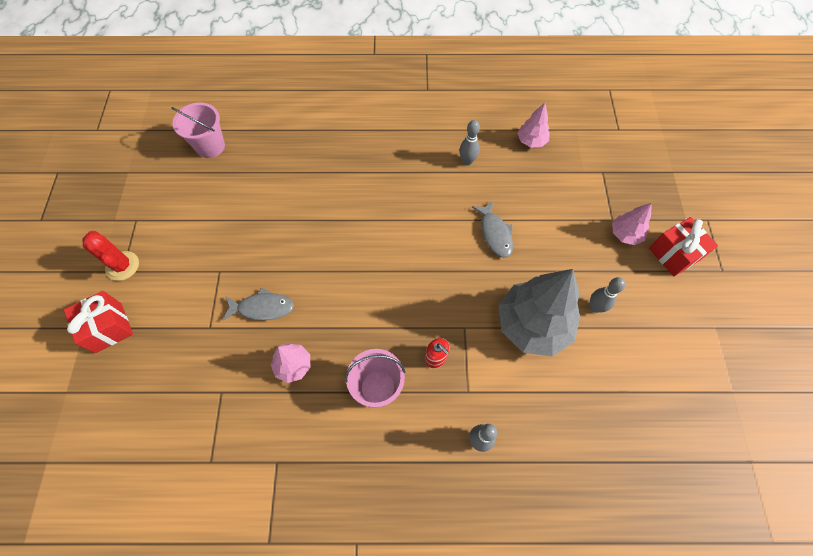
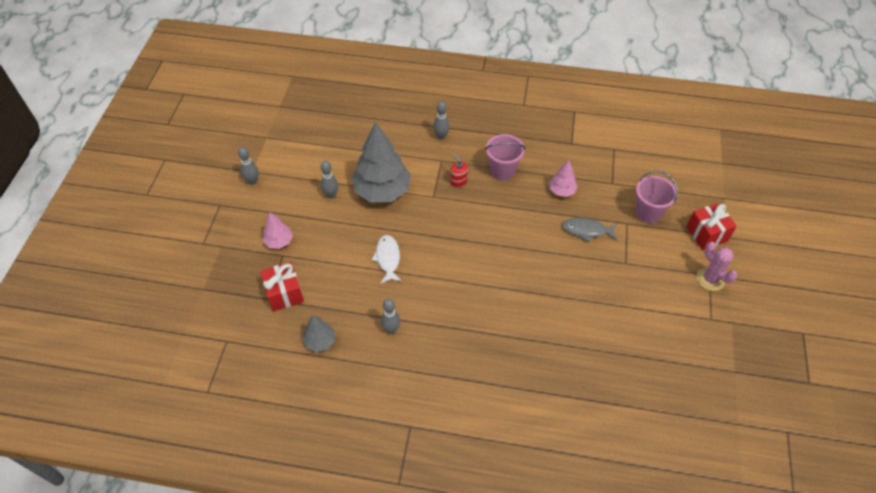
camera: 170 degrees left, 10 degrees down
(122, 266) = (710, 279): red cactus -> pink cactus
(210, 146) = (654, 388): pink bucket -> pink bucket (648, 213)
(495, 233) = (388, 258): grey fish -> white fish
(531, 141) = (320, 341): pink tree -> grey tree
(674, 254) = (249, 221): red gift -> red gift (284, 293)
(704, 311) = (252, 181): none -> grey bowling pin

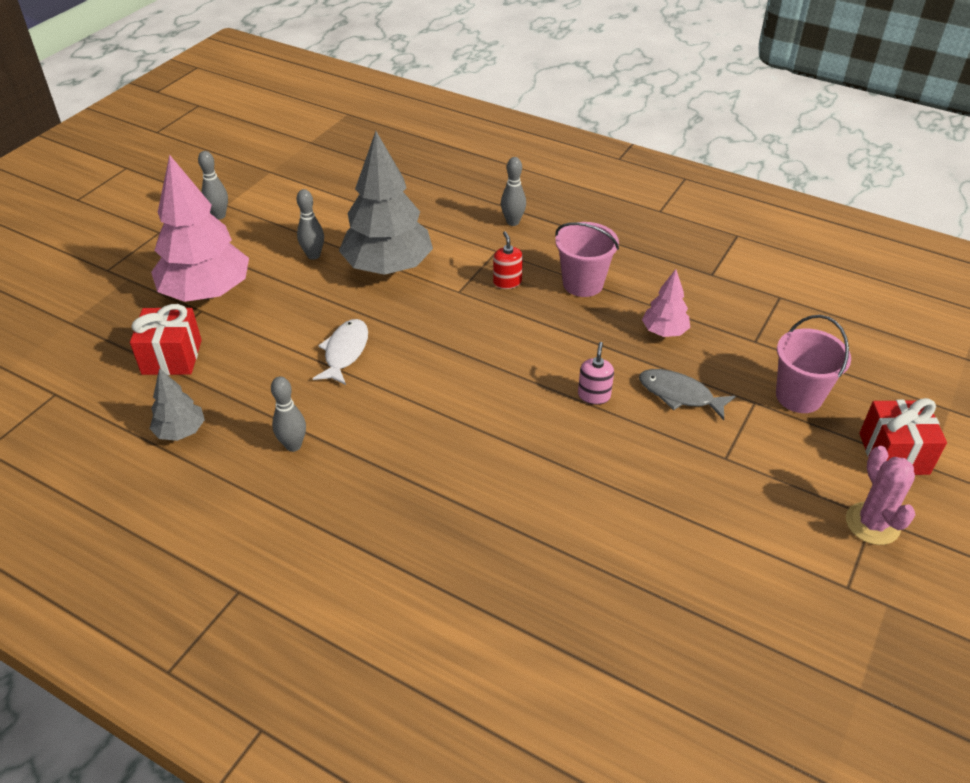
camera: 20 degrees right, 10 degrees down
(279, 241) = (206, 293): pink tree -> pink tree, size x2.06
(542, 245) = (594, 395): none -> pink soap dispenser

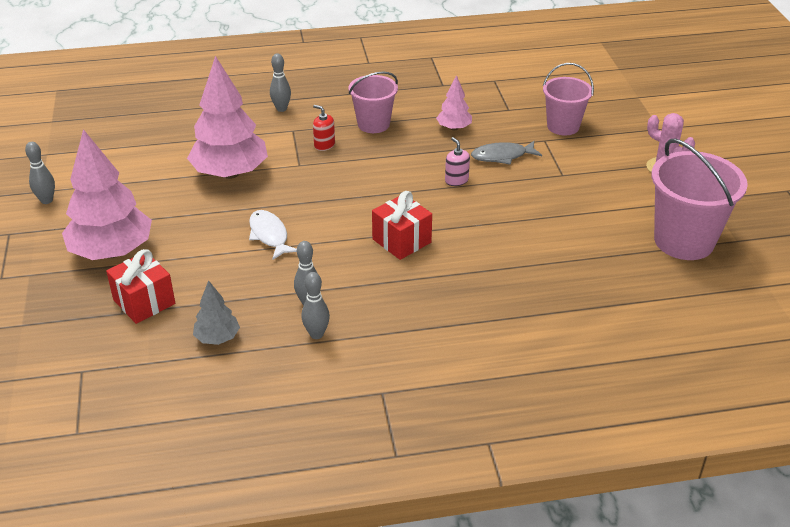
camera: 40 degrees left, 5 degrees down
(313, 255) = (163, 191): grey bowling pin -> grey bowling pin (316, 334)
(388, 267) = (230, 173): grey tree -> pink tree
(782, 641) = (684, 241): none -> pink bucket
(893, 453) = (637, 130): red gift -> red gift (401, 241)

